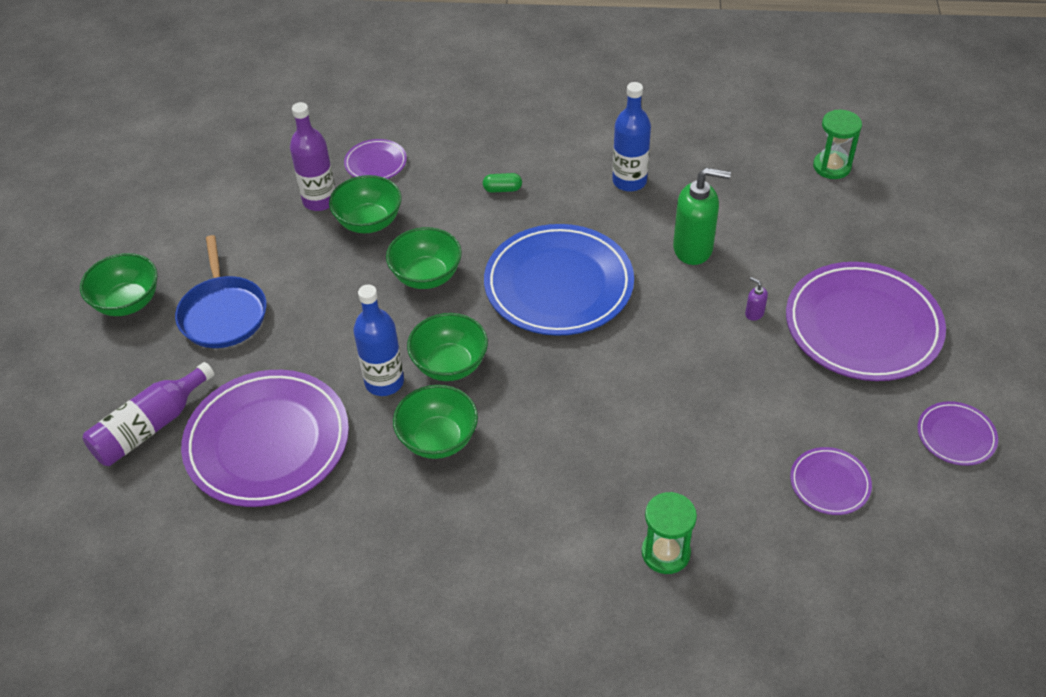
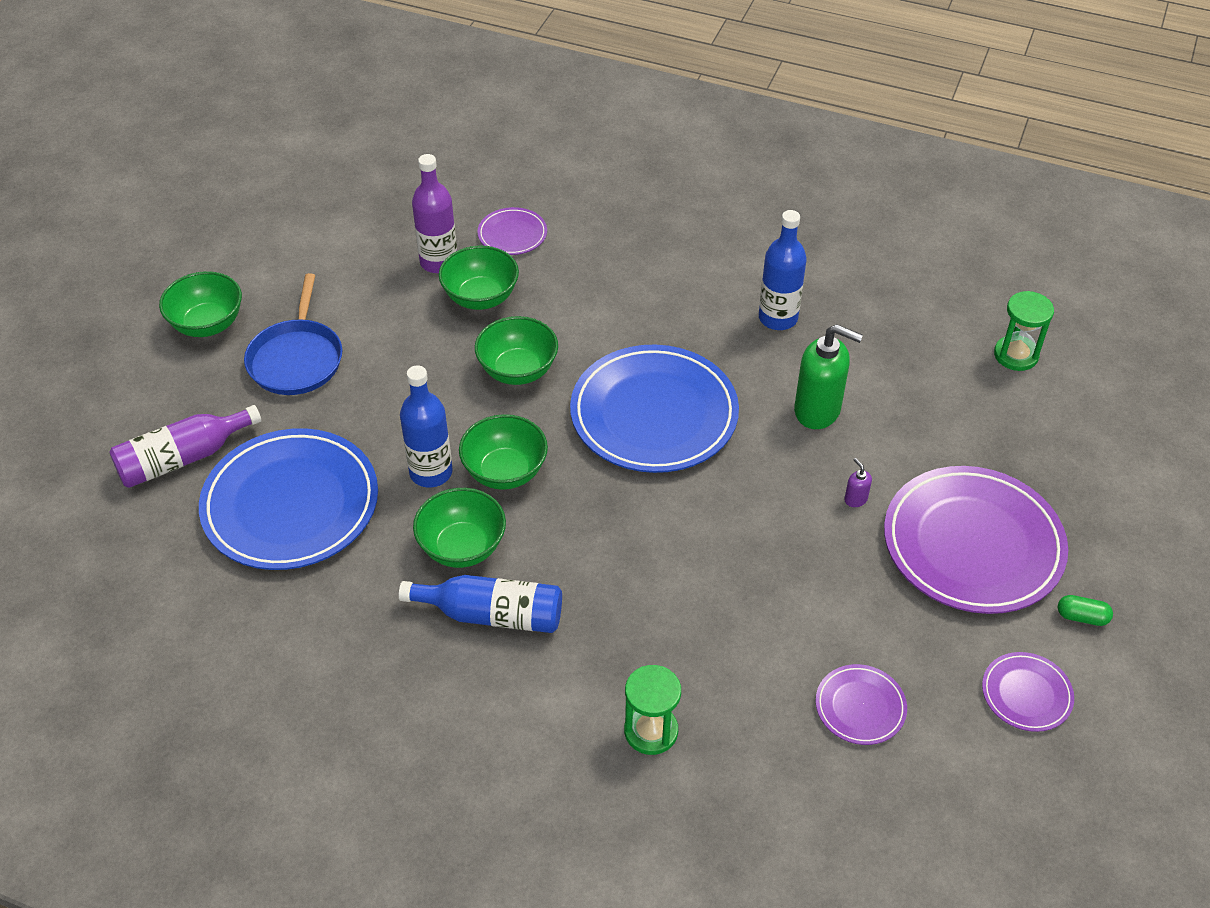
camera: 15 degrees right, 0 degrees up
(267, 442) = (291, 504): purple plate -> blue plate
(488, 490) = (492, 614): none -> blue bottle
(502, 189) = (635, 295): green capsule -> green capsule (1082, 617)

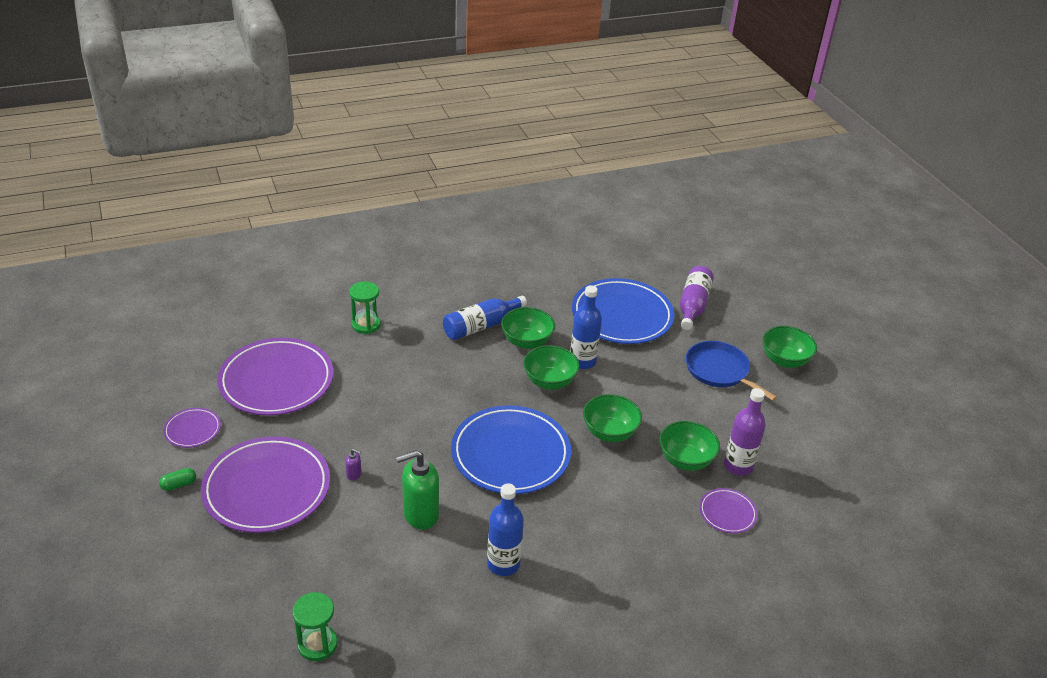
camera: 135 degrees right, 10 degrees down
(860, 707) = (276, 381): purple plate -> purple plate, size x2.16

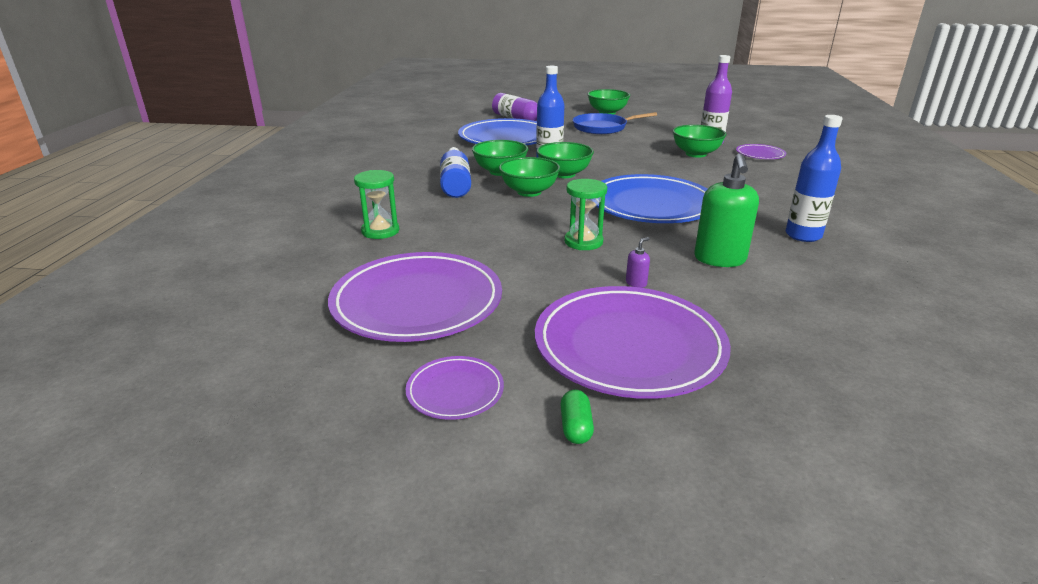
camera: 60 degrees left, 10 degrees down
(317, 644) = (930, 358): green hourglass -> green hourglass (583, 242)
(609, 432) = (647, 168): green bowl -> green bowl (529, 192)

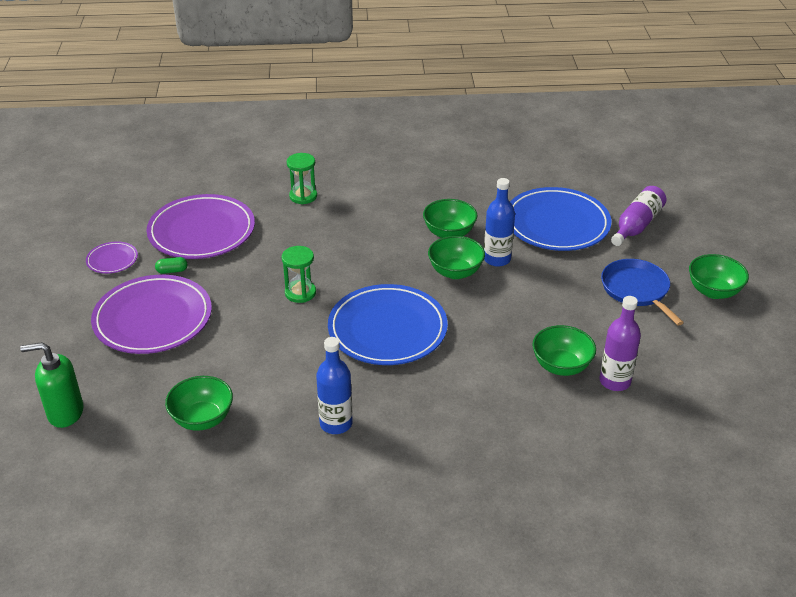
camera: 80 degrees right, 10 degrees up
(455, 183) = (410, 213): blue bottle -> none
(529, 192) = (401, 255): green bowl -> green bowl (202, 419)
(575, 427) = (81, 302): green capsule -> green capsule (172, 271)
(636, 283) = (234, 321): purple soap dispenser -> none
(719, 259) = (278, 366): green soap dispenser -> green soap dispenser (65, 413)
(760, 154) = (583, 422): purple plate -> none

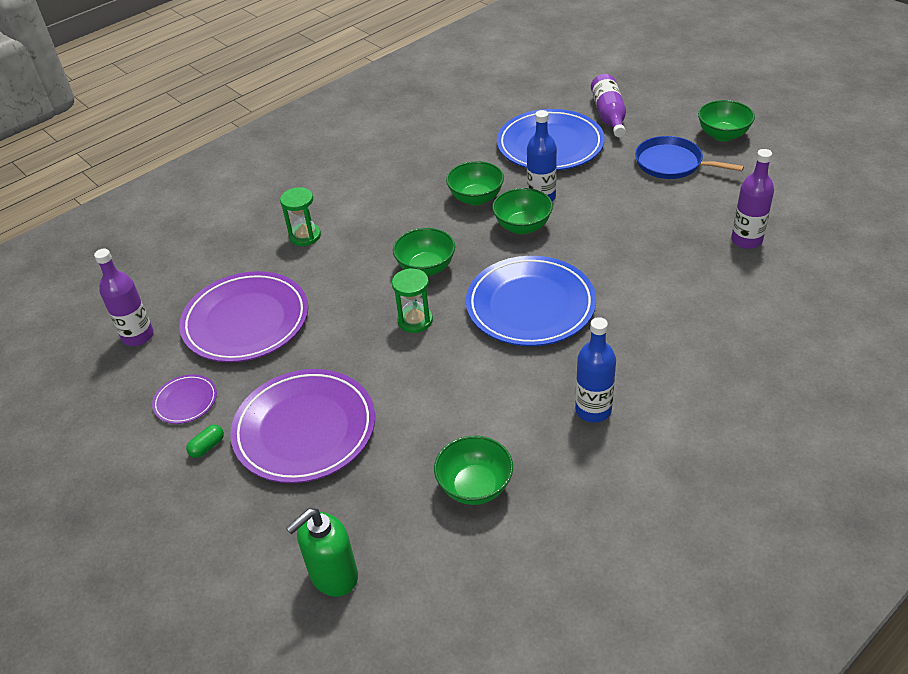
camera: 35 degrees left, 5 degrees up
(134, 204) = (138, 336): none -> purple bottle
(172, 271) = (264, 374): green capsule -> green capsule (207, 447)
(561, 366) = (696, 252): green bowl -> green bowl (426, 268)

